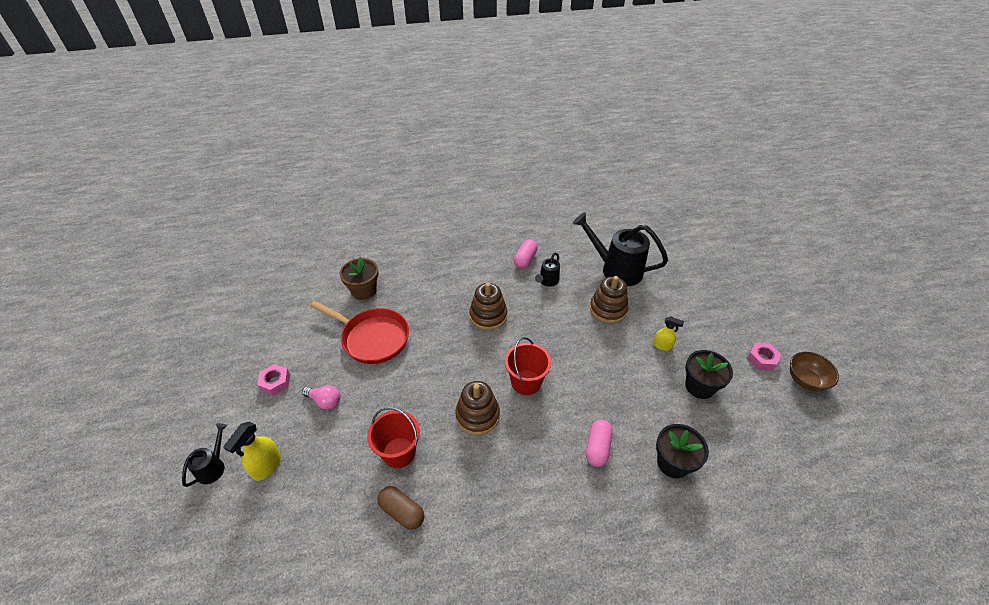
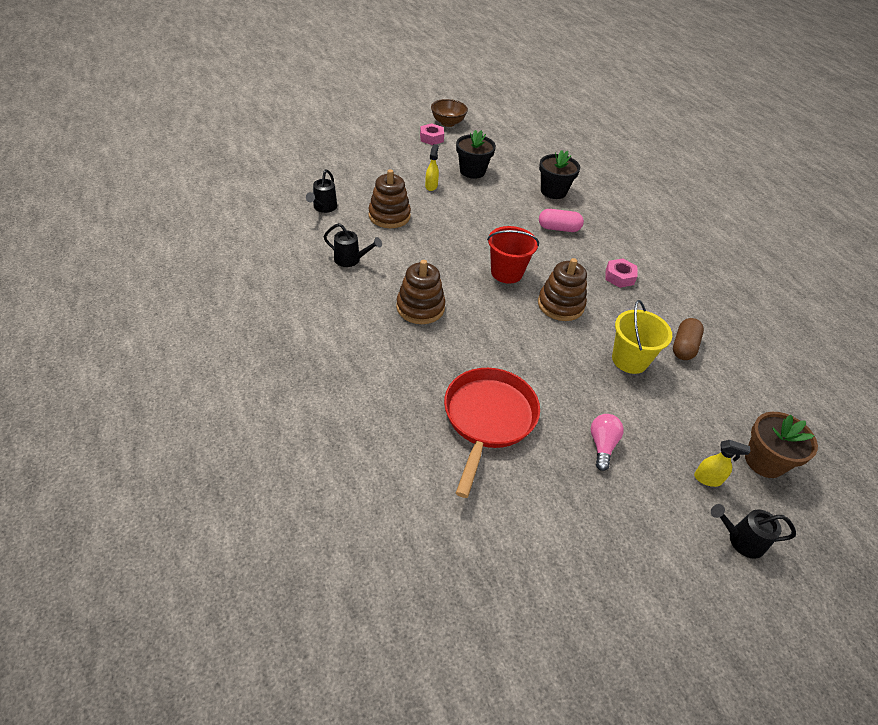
camera: 105 degrees left, 0 degrees up
(266, 466) = (708, 479): yellow spray bottle -> yellow spray bottle, size x0.66
(275, 382) = (599, 516): pink nut -> pink nut (619, 277)
(364, 291) = (399, 452): brown flower pot -> brown flower pot (764, 461)
(399, 452) = (629, 360): red bucket -> yellow bucket
(525, 259) = (311, 280): pink capsule -> none
(616, 269) = (323, 208): black watering can -> black watering can, size x0.49

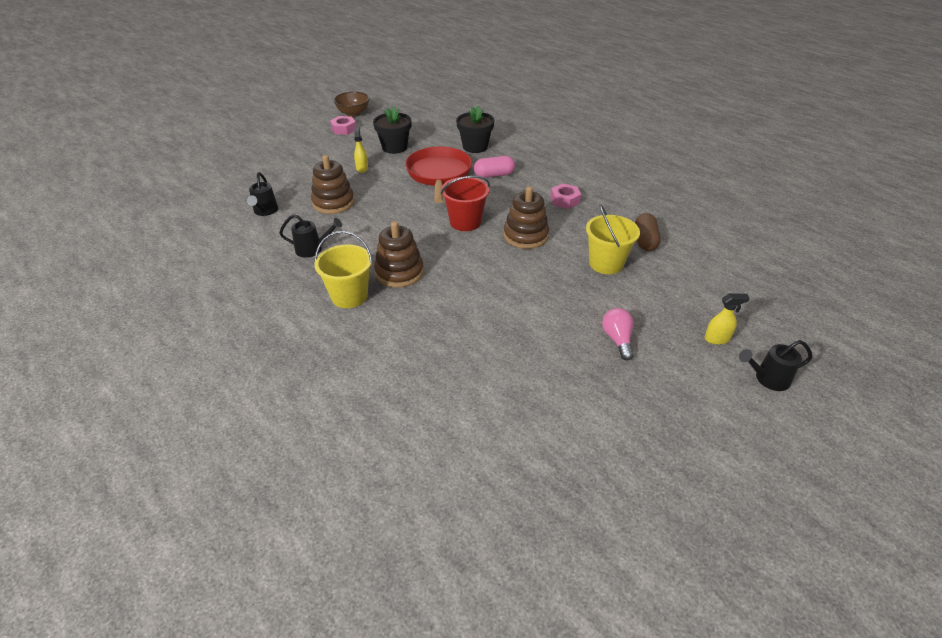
camera: 15 degrees left, 5 degrees down
(364, 318) = (349, 296): none -> yellow bucket
(488, 419) = (507, 349): red pan -> red pan (439, 175)
(764, 461) = (753, 311): brown flower pot -> none

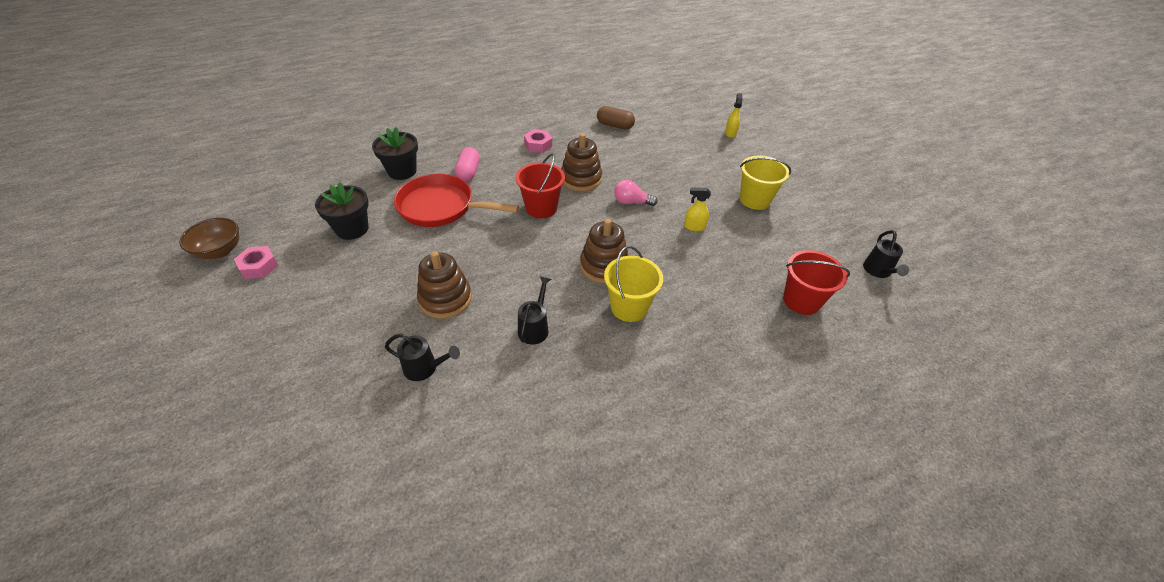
camera: 75 degrees left, 5 degrees up
(362, 168) = (381, 264): yellow spray bottle -> yellow spray bottle (694, 227)
(396, 428) = (801, 301): none -> red bucket
(606, 263) = (636, 150): yellow bucket -> yellow bucket (754, 200)
(617, 340) = (723, 171): pink light bulb -> pink light bulb (631, 202)
(767, 379) = (768, 128): black watering can -> black watering can (878, 271)

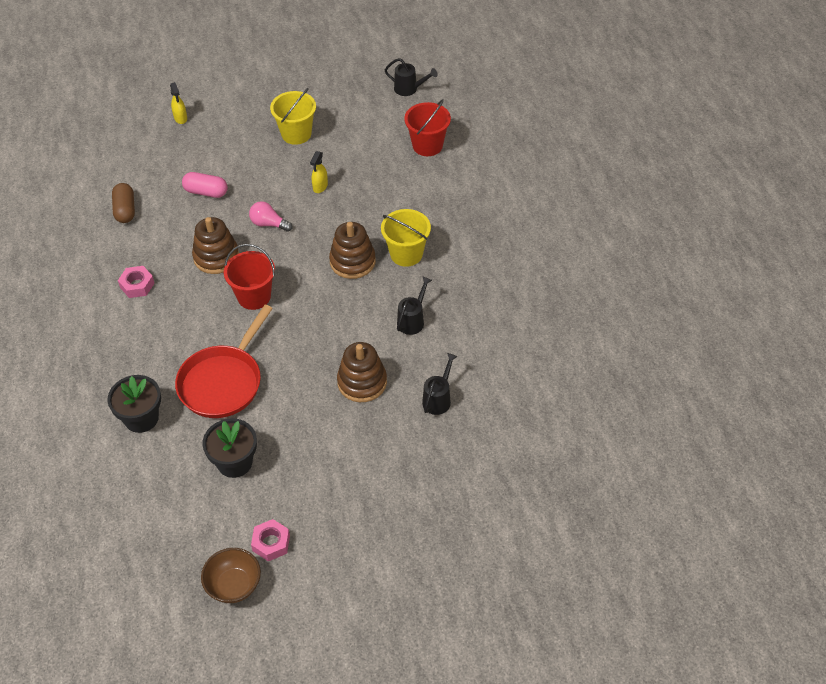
camera: 75 degrees left, 5 degrees up
(468, 172) = (167, 354): pink capsule -> pink capsule (206, 192)
(535, 327) = (412, 320): black watering can -> black watering can turned 90 degrees clockwise
(615, 125) = (125, 210): brown capsule -> brown capsule turned 45 degrees counterclockwise
(631, 202) = (269, 224): pink light bulb -> pink light bulb turned 90 degrees clockwise
(730, 133) = (180, 118): yellow spray bottle -> yellow spray bottle turned 135 degrees counterclockwise

